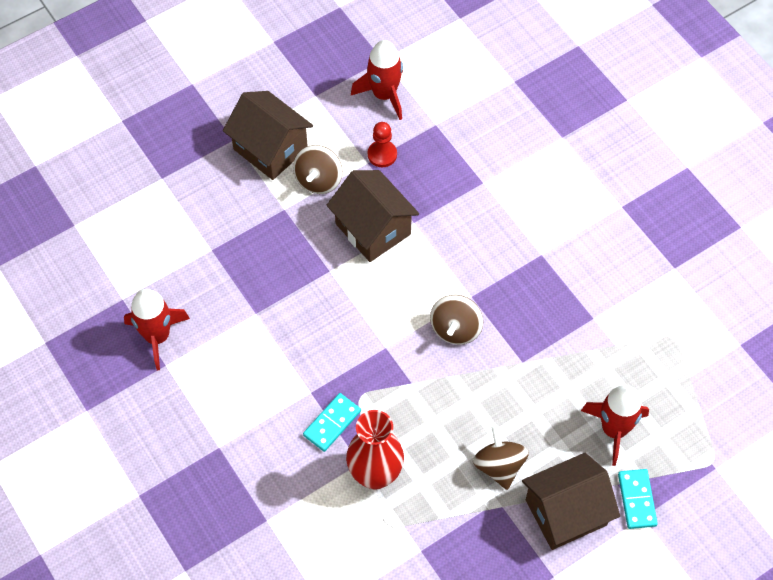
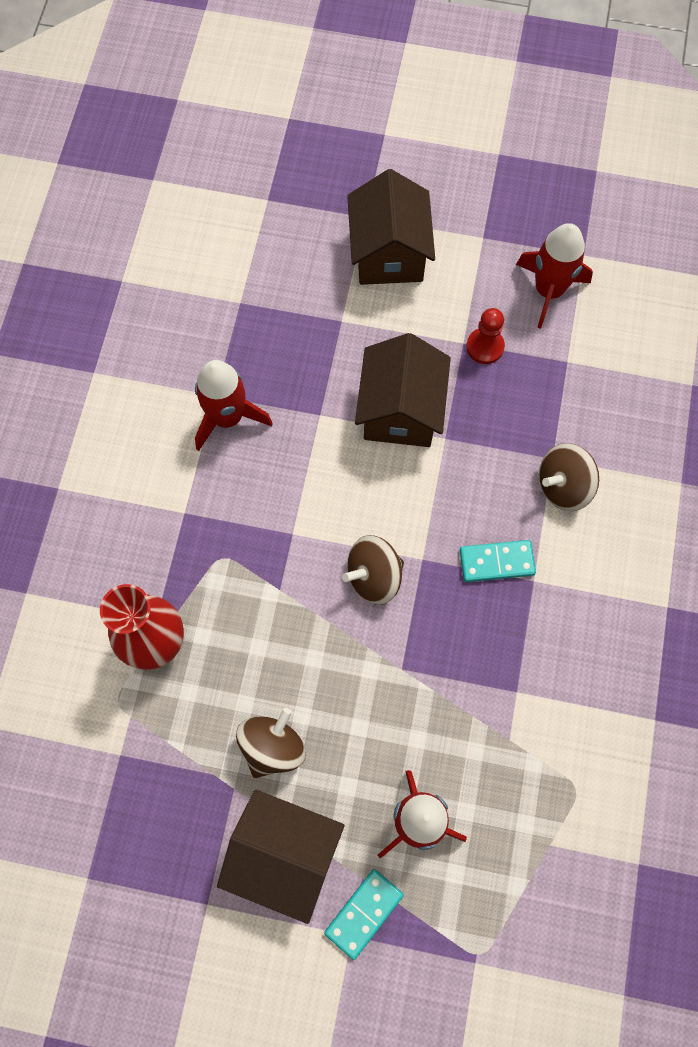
camera: 45 degrees right, 10 degrees up
(157, 336) = (113, 340): red rocket -> red rocket (227, 417)
(318, 180) = (400, 320): brown spinning top -> brown spinning top (563, 486)
(332, 423) = (171, 559): turquoise domino -> turquoise domino (496, 562)

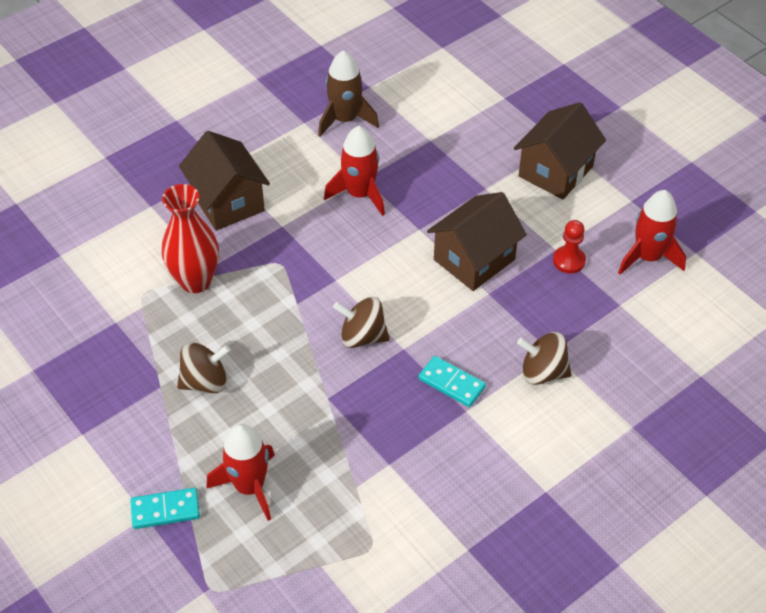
camera: 40 degrees right, 20 degrees down
(133, 338) = (345, 119): none -> brown rocket
(284, 855) = (152, 443): brown house -> brown house (227, 202)

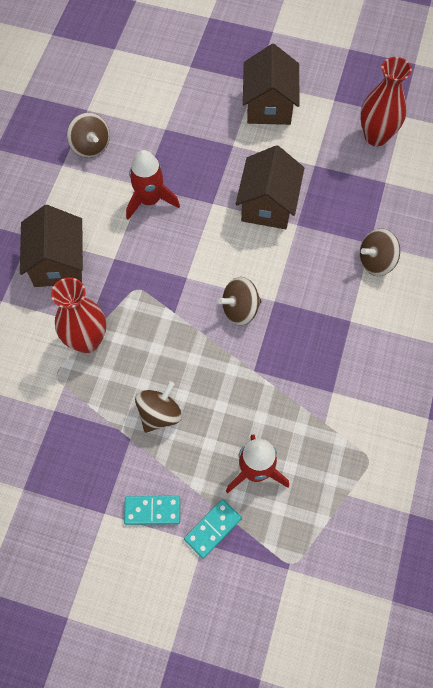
camera: 35 degrees left, 15 degrees up
(227, 202) = (58, 263): brown house -> brown house turned 60 degrees clockwise
(345, 119) = (90, 146): brown rocket -> brown spinning top
(451, 383) = (325, 306): turquoise domino -> turquoise domino (152, 510)
(569, 260) = (329, 168): red pawn -> none
(648, 257) = (376, 136): red rocket -> red vase

